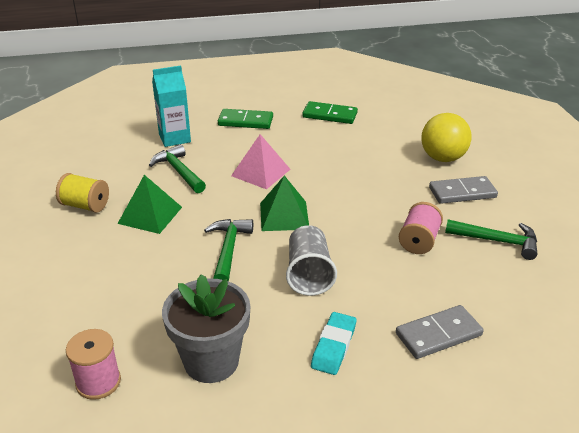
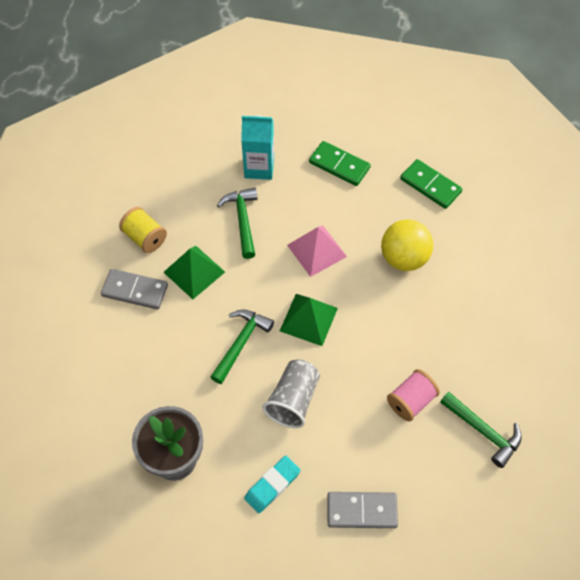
camera: 25 degrees right, 25 degrees up
(98, 382) = (89, 442): pink spool -> none
(442, 158) = (507, 298): yellow ball -> yellow ball (404, 258)
(462, 192) = (493, 355): grey domino -> grey domino (135, 290)

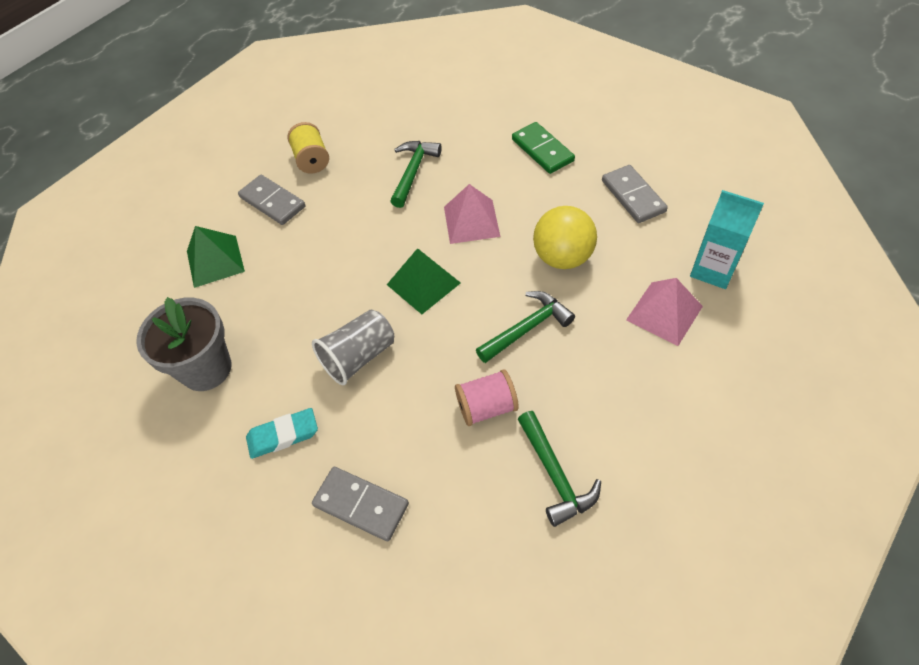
camera: 30 degrees right, 5 degrees down
(194, 272) = (337, 203): green pyramid -> green pyramid (215, 261)
(241, 343) = (341, 282): green hammer -> green hammer (527, 328)
(259, 168) = (458, 131): turquoise carton -> turquoise carton (713, 270)
(430, 185) = (633, 196): green domino -> grey domino
(498, 278) = (664, 313): none -> pink pyramid

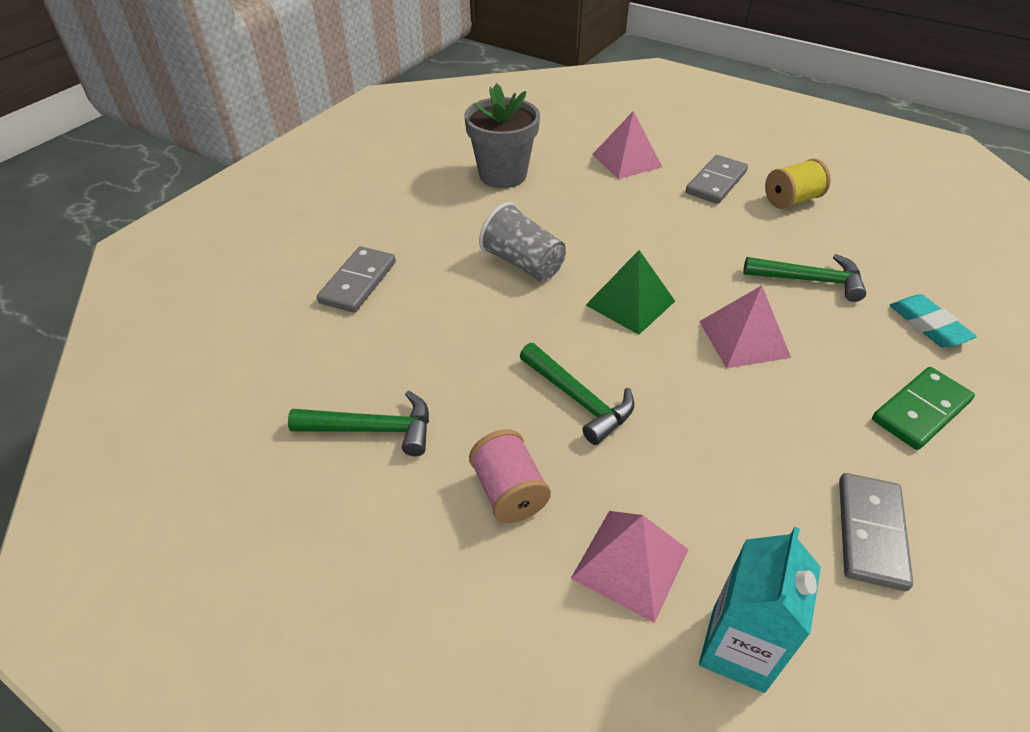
camera: 80 degrees right, 10 degrees down
(215, 261) = (626, 160): green pyramid -> pink pyramid
(283, 435) = (433, 227): turquoise eraser -> turquoise eraser (928, 325)
(486, 407) = (463, 366): pink spool -> pink spool (509, 492)
(555, 475) = (373, 429): green hammer -> green hammer turned 150 degrees counterclockwise
(562, 257) = (708, 436): yellow ball -> none
(633, 196) = (871, 532): grey domino -> grey domino turned 45 degrees counterclockwise

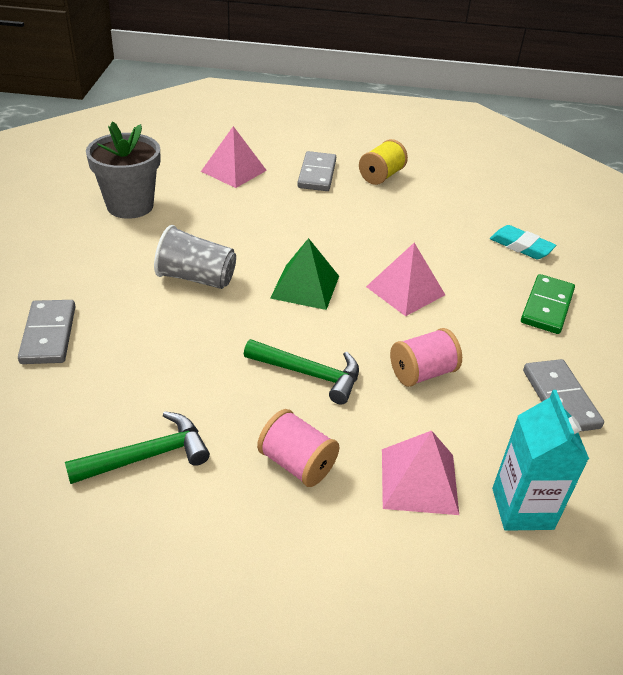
camera: 30 degrees left, 5 degrees down
(708, 440) = (422, 373): none -> pink spool
(810, 280) = (427, 234): green hammer -> none

